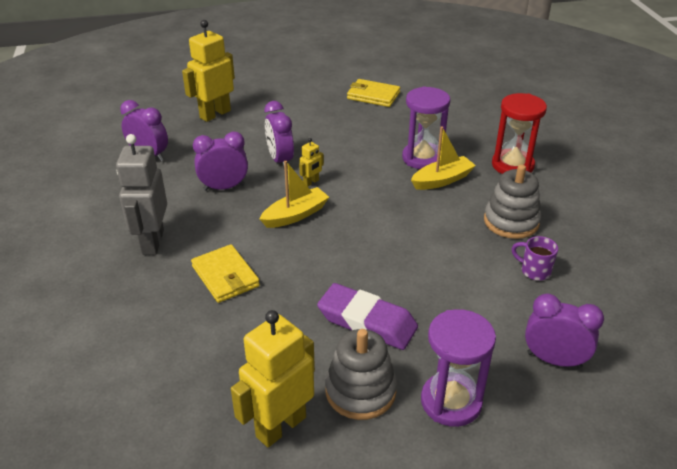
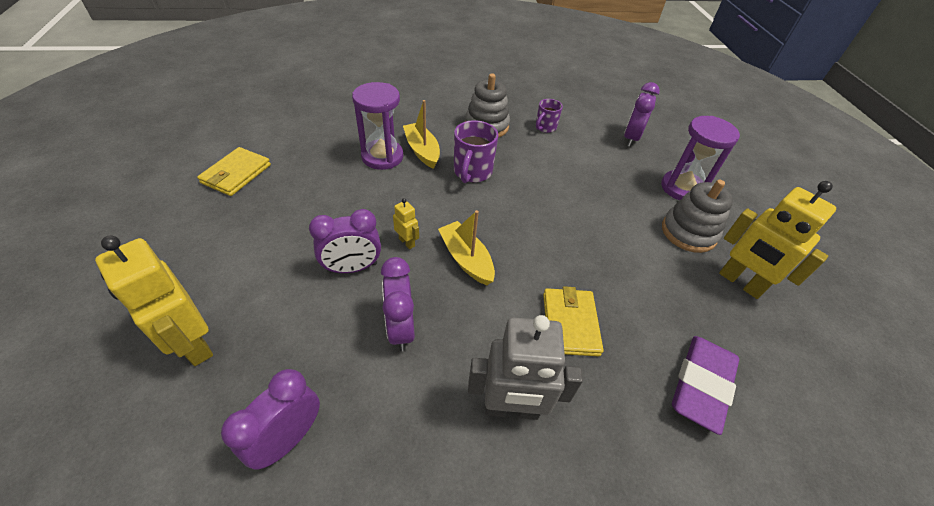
camera: 90 degrees left, 10 degrees up
(225, 276) = (570, 323): yellow wallet -> yellow wallet turned 60 degrees counterclockwise
(367, 322) = (615, 221): purple eraser -> purple eraser (701, 385)
(418, 214) = (472, 172): none -> purple mug
(512, 165) = (408, 110): red hourglass -> none

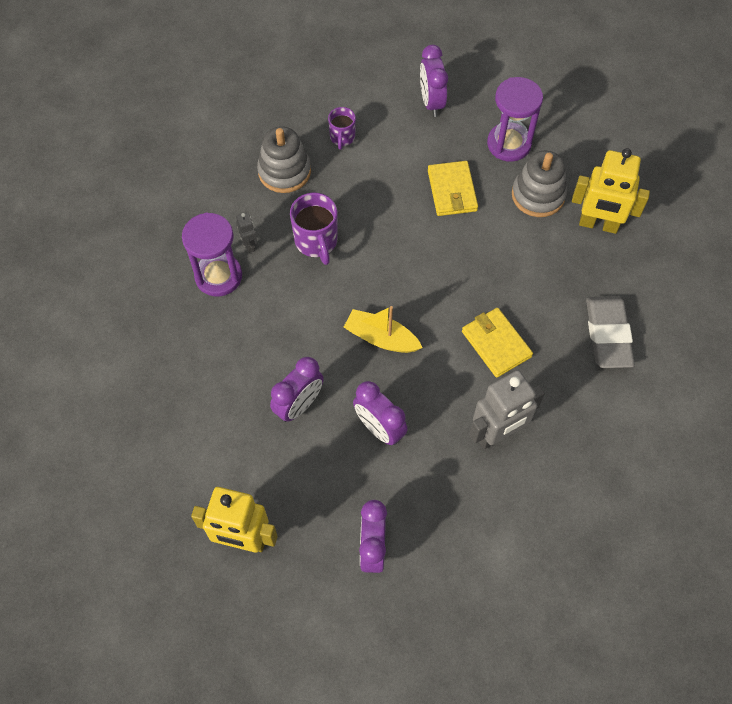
camera: 30 degrees left, 15 degrees up
(236, 174) = (103, 384): yellow wallet -> yellow wallet (452, 191)
(407, 242) = (321, 353): yellow robot -> none
(422, 151) = (249, 245): yellow boat -> grey robot
(701, 385) = (607, 335): purple eraser -> grey eraser

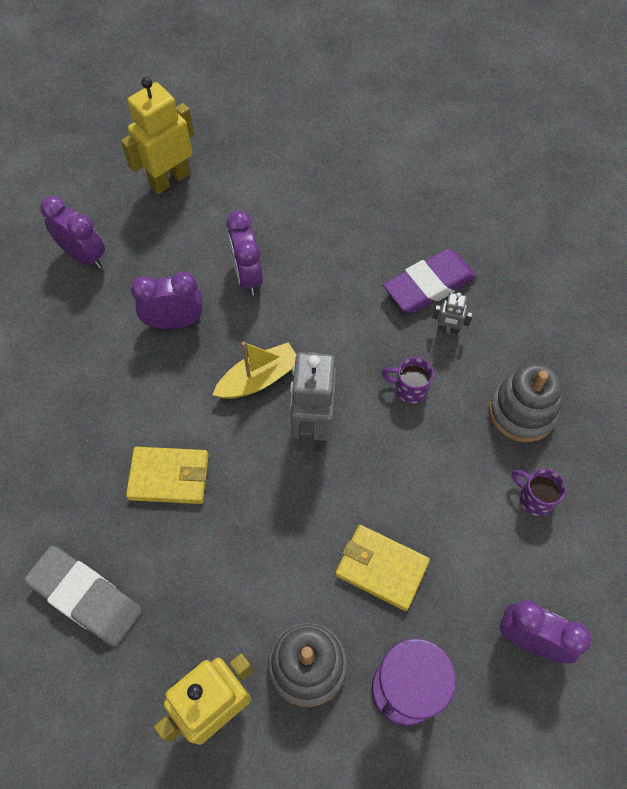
camera: 125 degrees right, 0 degrees up
(218, 276) = (429, 286): purple hourglass -> purple eraser
(316, 242) = (409, 389): purple mug -> purple mug, size x0.62
(497, 434) = (85, 412): grey robot -> grey robot (312, 429)

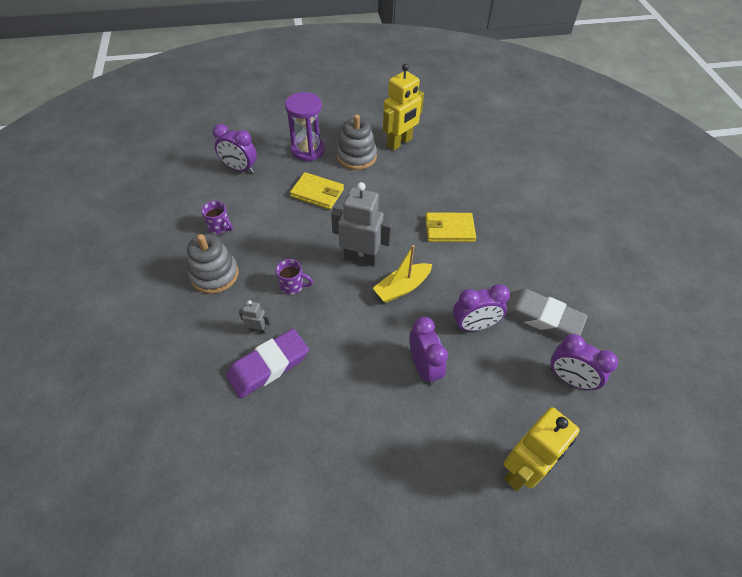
camera: 175 degrees right, 10 degrees down
(86, 597) = (478, 176): grey eraser -> grey eraser (542, 317)
(312, 429) = (361, 258): grey robot -> grey robot turned 75 degrees counterclockwise

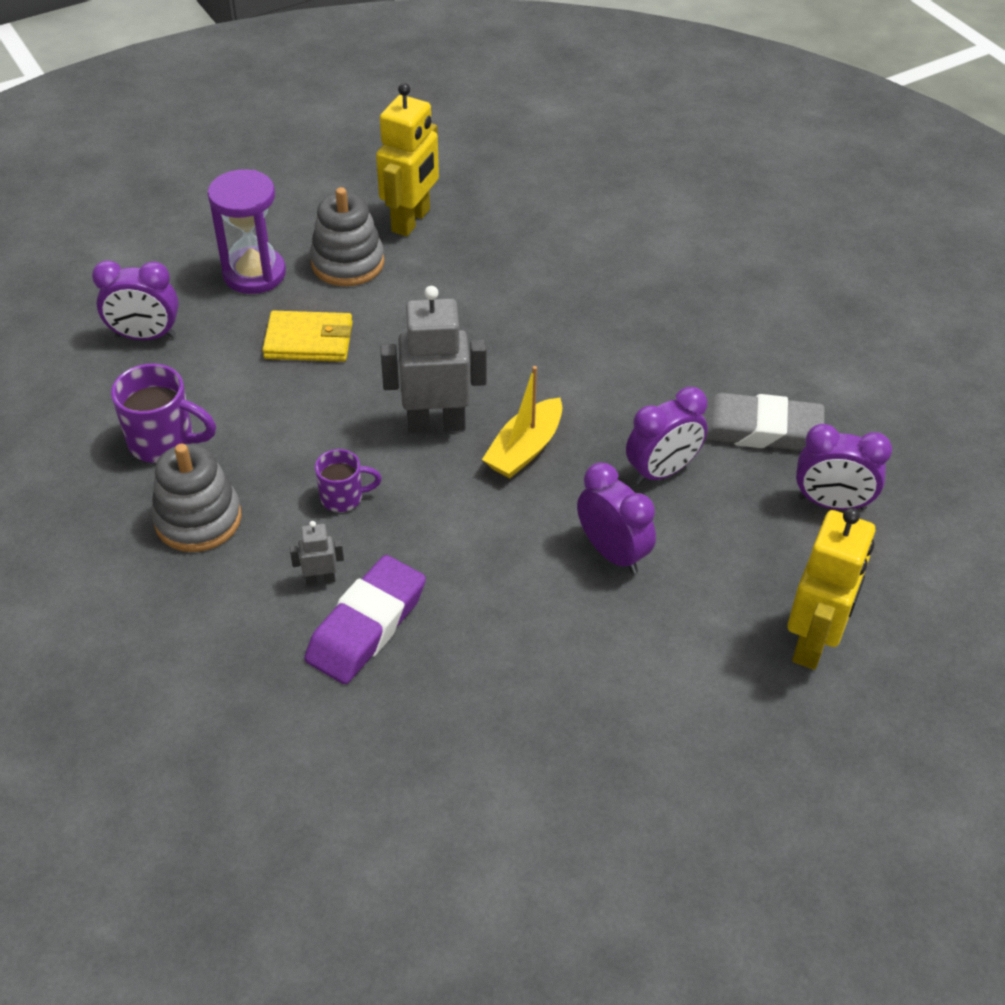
camera: 20 degrees left, 5 degrees down
(220, 227) = (164, 442): purple mug -> purple mug, size x1.61
(449, 229) = (560, 340): yellow wallet -> none

